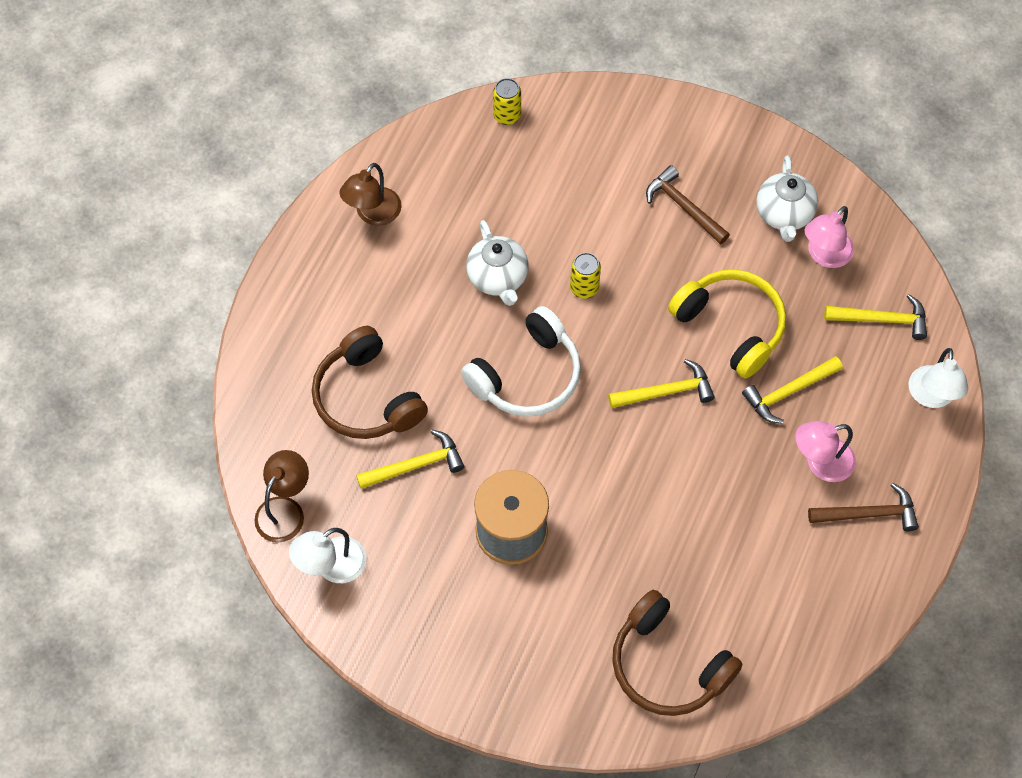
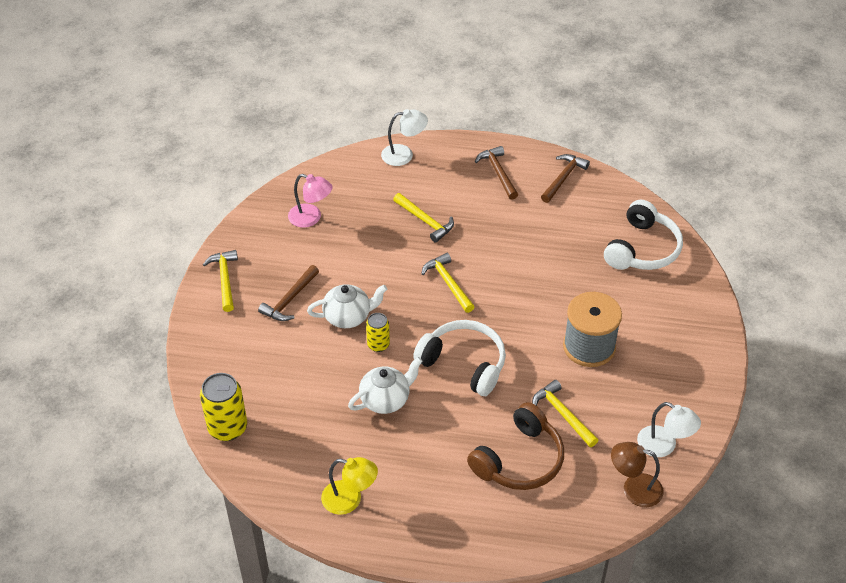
camera: 105 degrees left, 15 degrees down
(373, 214) = (350, 499): brown lamp -> yellow lamp
(507, 116) = (227, 428): yellow can -> yellow can, size x1.68
(668, 664) = (642, 249): brown headphones -> white headphones
(730, 326) = (384, 258): yellow headphones -> none
(784, 214) = (282, 244): white teapot -> white teapot (348, 317)
(820, 463) = (472, 199): pink lamp -> none
(839, 603) = (563, 178): none -> brown hammer
(882, 320) = (354, 183): yellow hammer -> yellow hammer (225, 279)

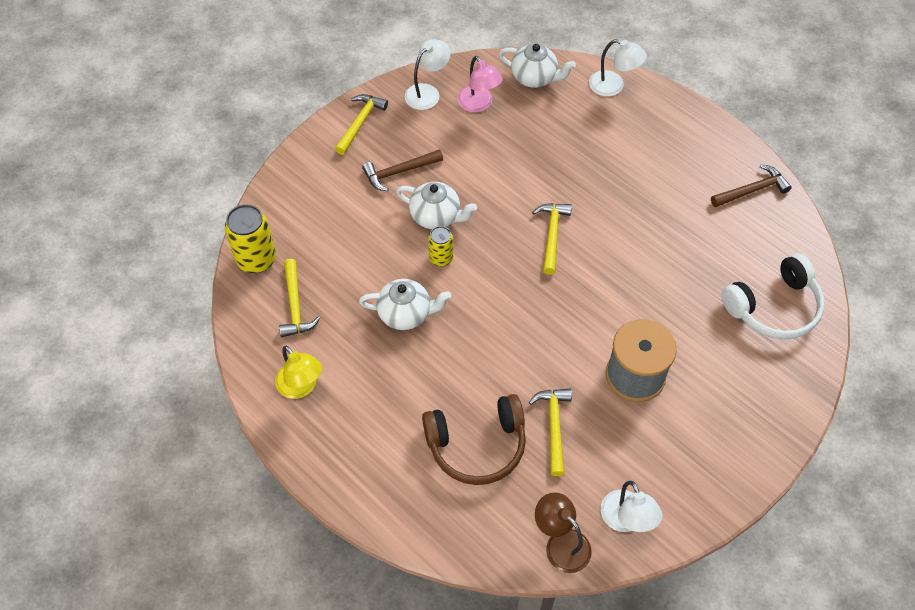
camera: 35 degrees right, 10 degrees up
(261, 229) = (427, 92): none -> white lamp
(338, 177) = (534, 78): none -> white teapot
(425, 221) = (580, 163): yellow hammer -> yellow hammer (295, 306)
(464, 364) = (502, 321): white headphones -> none
(498, 172) = (690, 151): brown hammer -> none

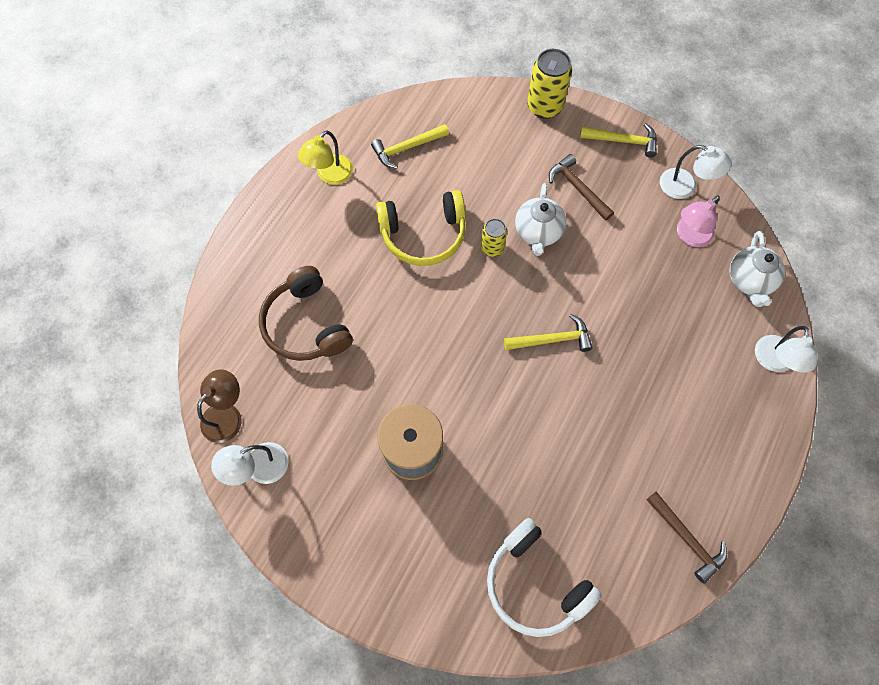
camera: 75 degrees right, 10 degrees up
(256, 259) = (444, 106): yellow can -> yellow can (544, 106)
(405, 314) = (423, 234): white teapot -> yellow headphones
(554, 426) = (339, 385): yellow hammer -> none

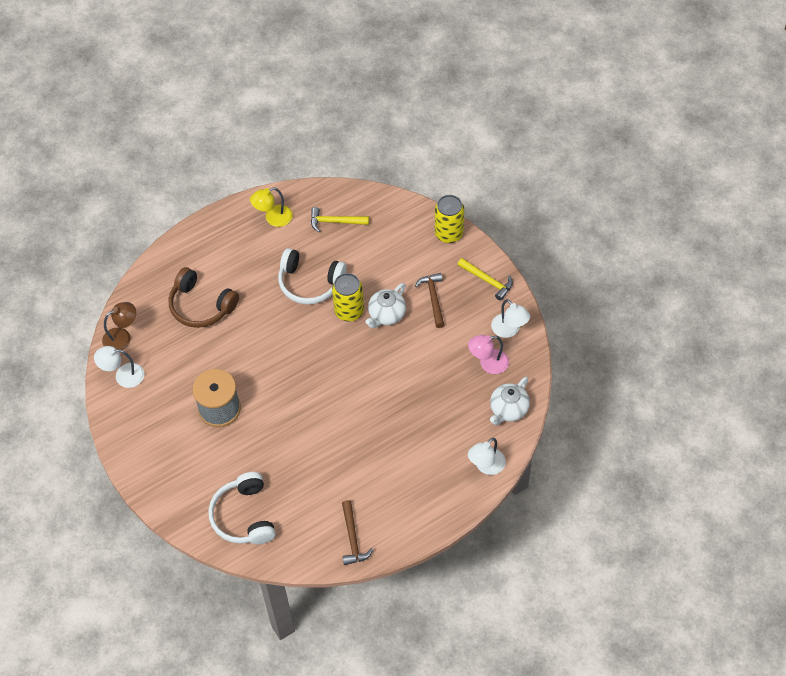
camera: 30 degrees right, 10 degrees down
(307, 324) = (201, 305): brown headphones -> brown headphones turned 60 degrees counterclockwise
(423, 234) = (310, 283): yellow headphones -> white headphones
(492, 248) = (349, 311): yellow can -> yellow can, size x1.68
(552, 340) = (349, 385): yellow hammer -> none

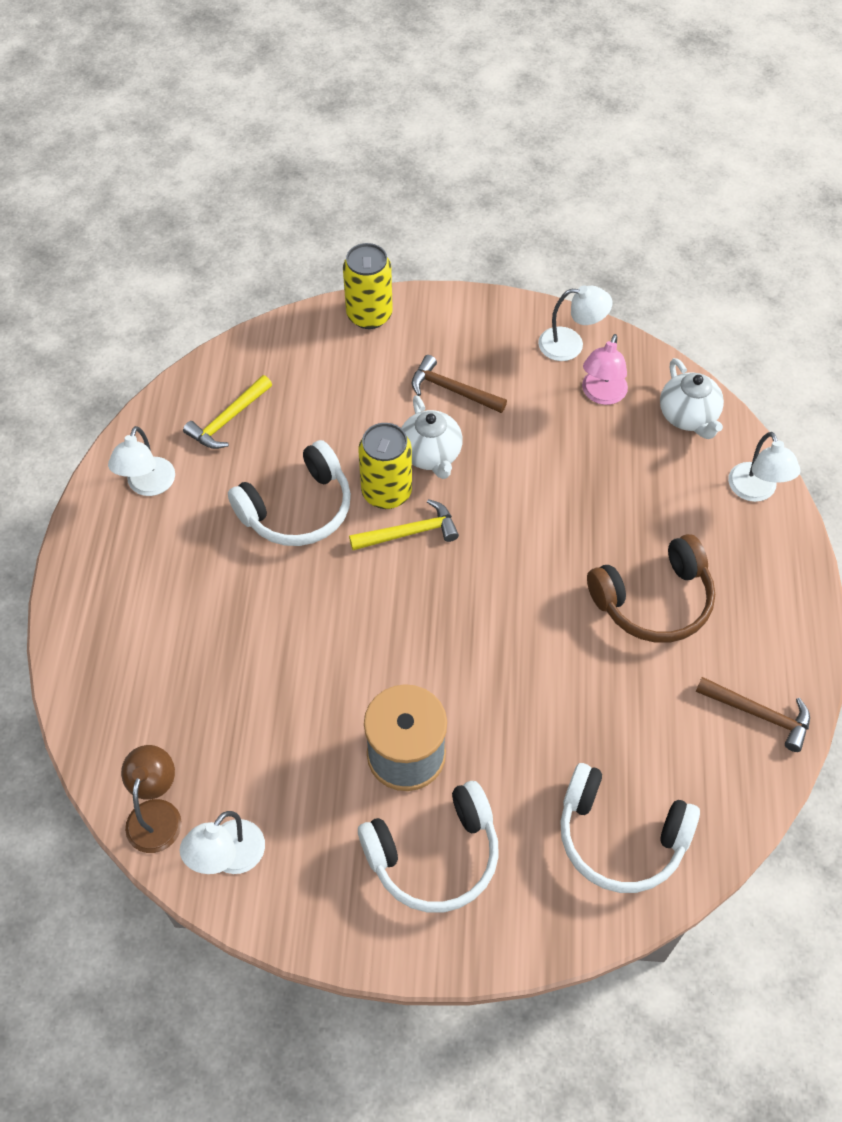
camera: 55 degrees left, 0 degrees up
(181, 449) = (434, 855): none -> white headphones
(201, 305) = (205, 667): brown headphones -> brown headphones (653, 600)
(273, 218) = (148, 485): yellow lamp -> white lamp
(487, 281) = (478, 321): yellow hammer -> yellow hammer (410, 532)

